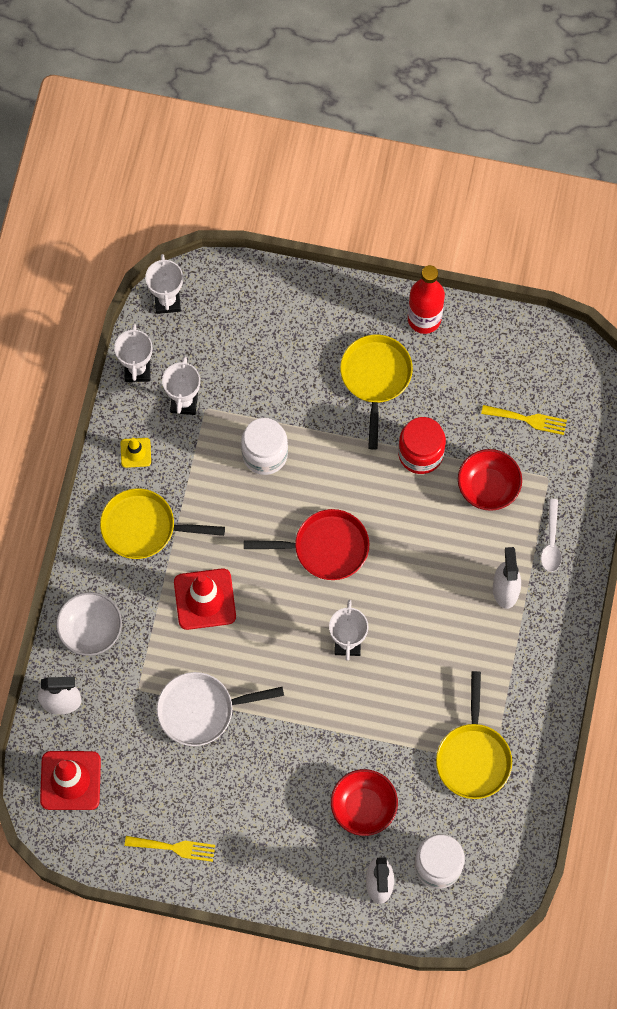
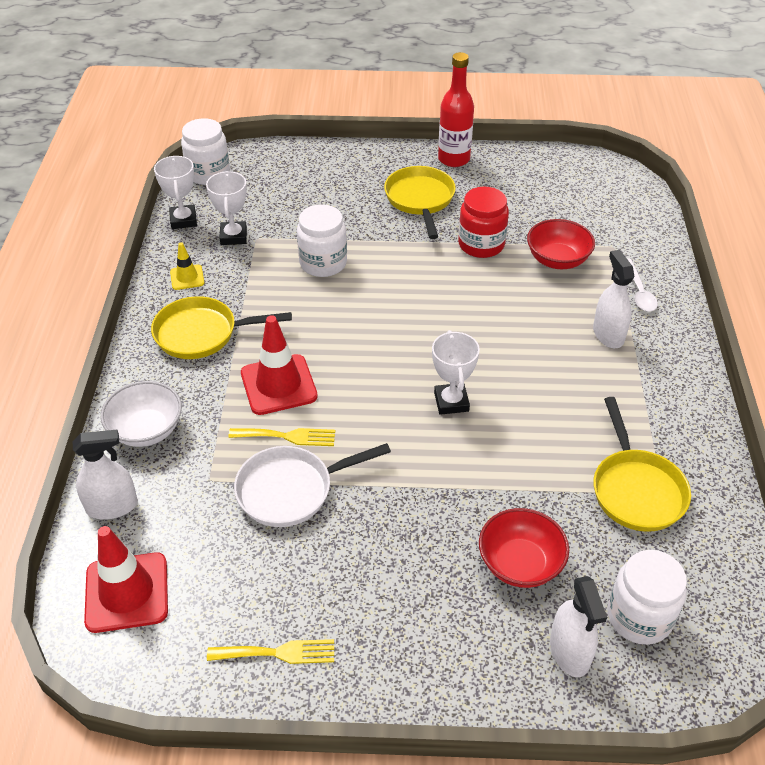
camera: 10 degrees left, 25 degrees down
(167, 301) = (208, 174): white trophy -> white jar
(325, 548) = (404, 325): red pan -> none
(528, 419) = (576, 210): yellow fork -> yellow fork (287, 436)

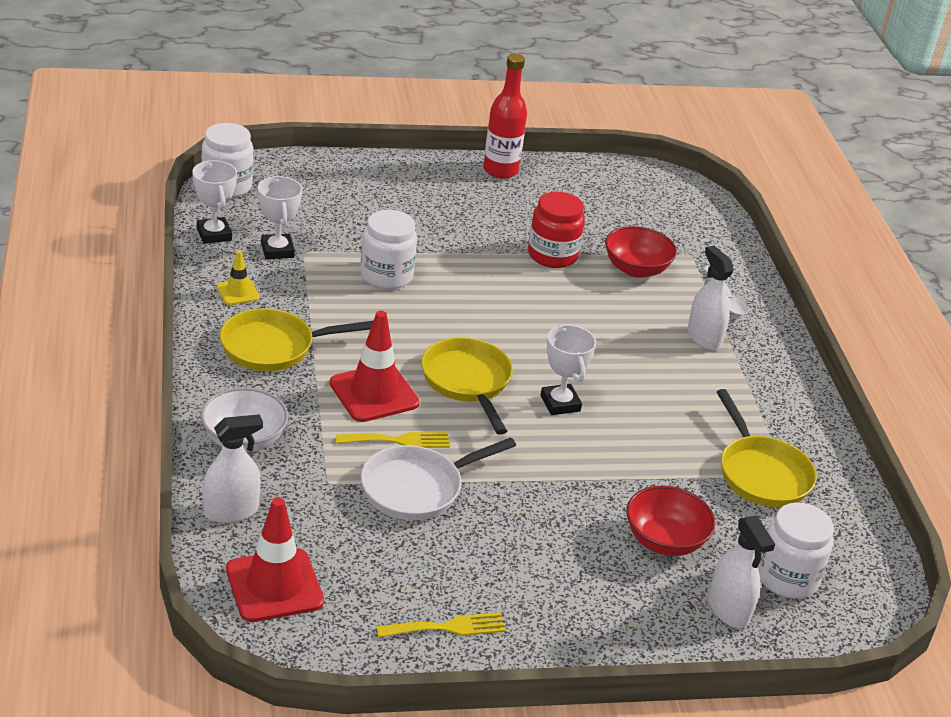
camera: 15 degrees left, 10 degrees down
(420, 200) = (475, 212): yellow pan -> yellow pan (467, 382)

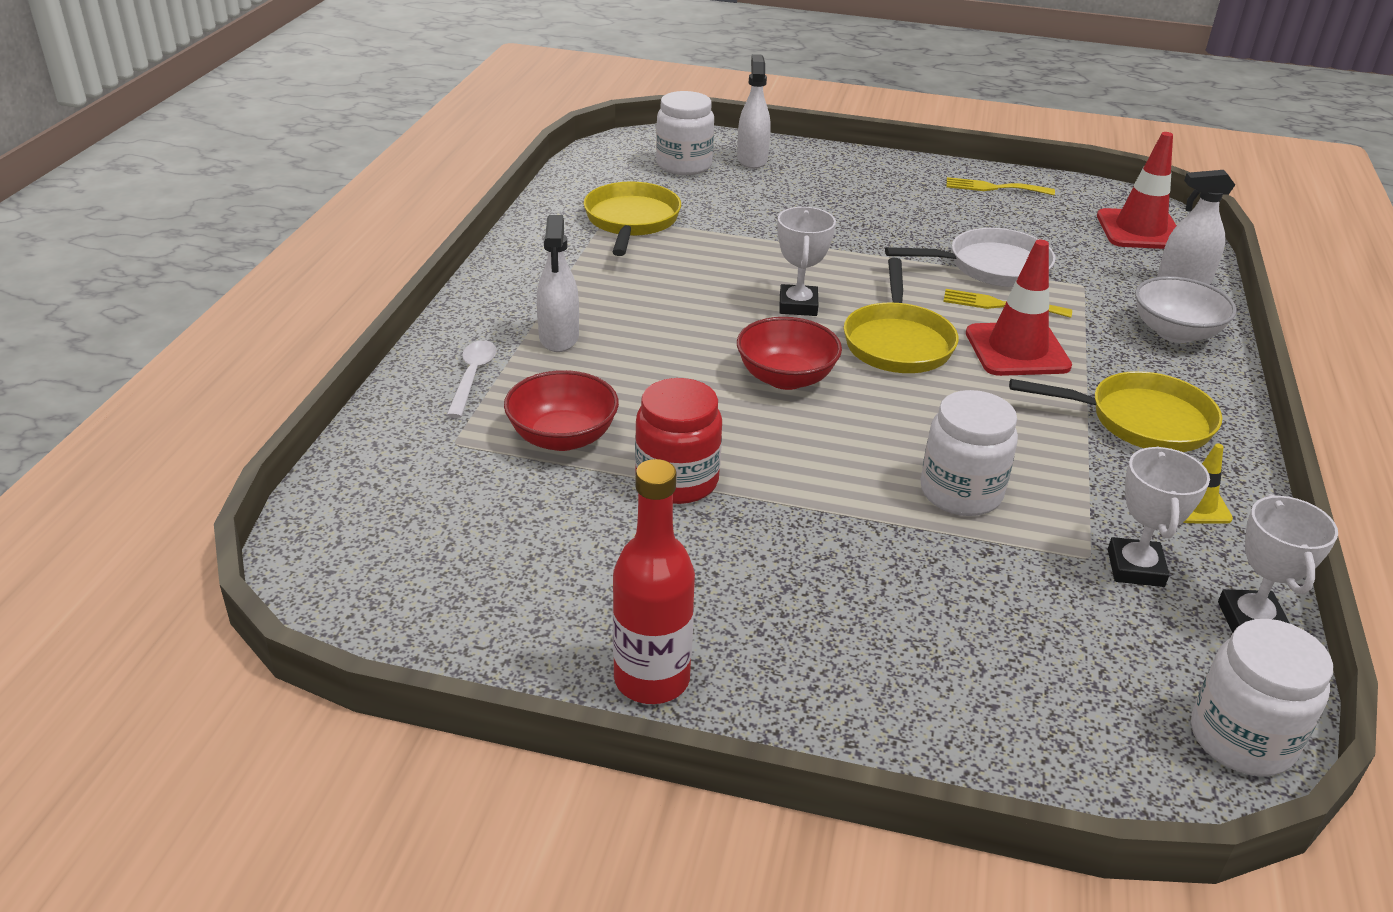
camera: 155 degrees left, 0 degrees up
(664, 540) = (771, 199): red bowl -> red bowl (785, 378)

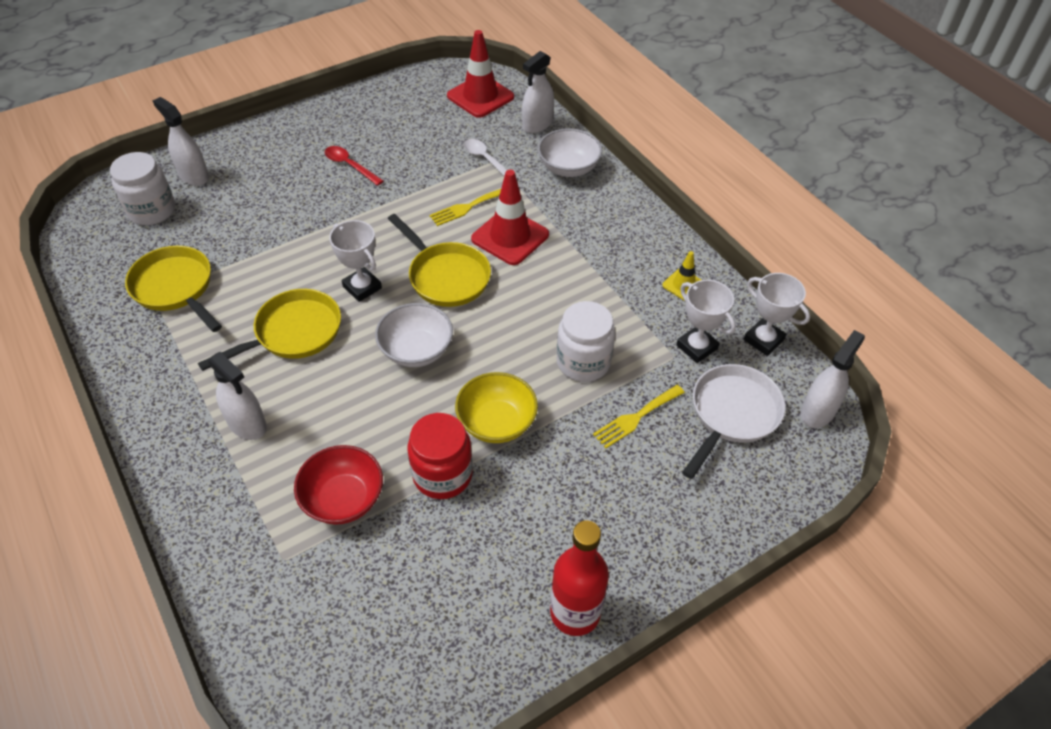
camera: 45 degrees left, 15 degrees up
(472, 377) = (230, 500): white spoon -> white spoon (486, 160)
(785, 378) = (416, 350): red bowl -> white bowl
(789, 479) = (496, 422): none -> yellow bowl
(912, 217) = (350, 165): none -> red spoon
(991, 267) = (434, 179): white pan -> white pan (732, 414)
(994, 188) = (370, 109): yellow fork -> yellow fork (636, 418)
(1141, 421) = (612, 245): yellow pan -> yellow pan (293, 333)
(1241, 738) = (817, 411): white jar -> white spray bottle

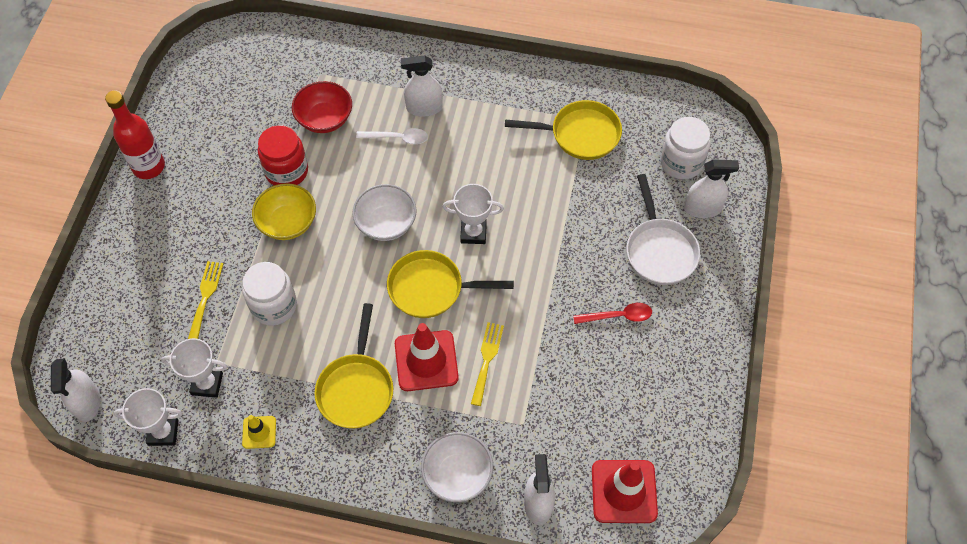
camera: 135 degrees right, 10 degrees up
(293, 333) = (472, 170): yellow pan -> yellow pan (356, 388)
(486, 160) = (529, 420): white spoon -> white spoon (397, 138)
(732, 414) = (145, 351): white pan -> white pan (659, 250)

